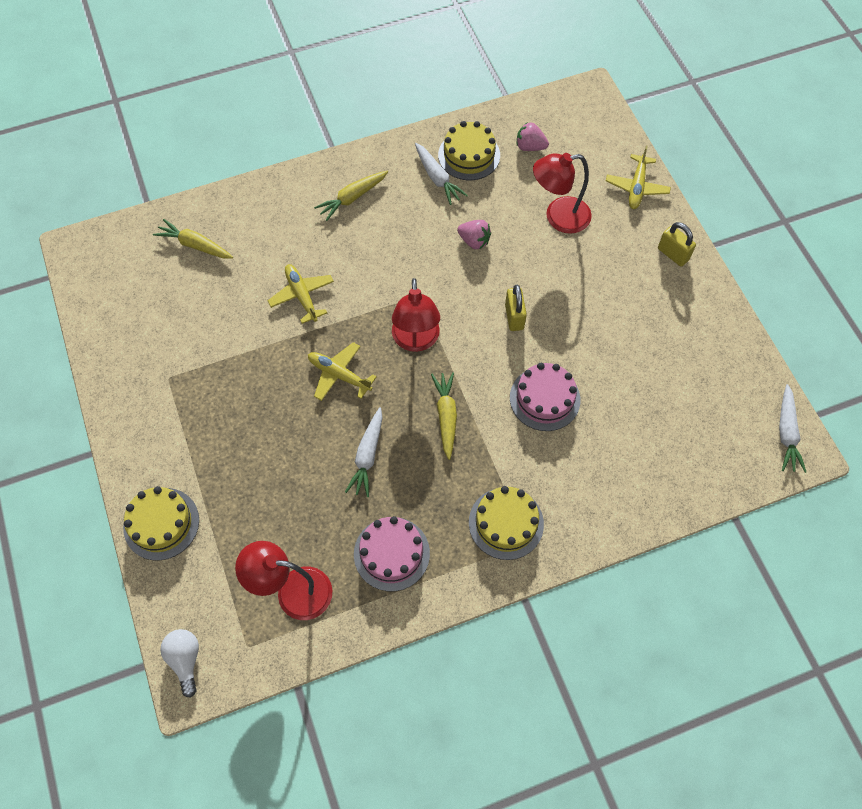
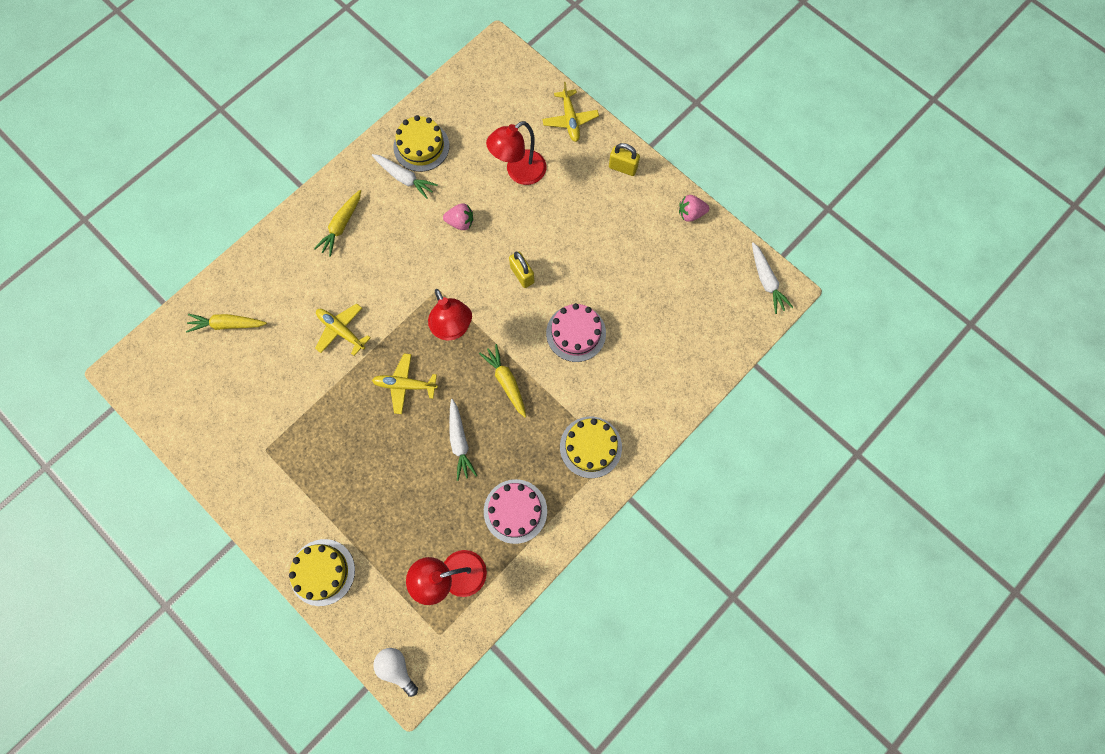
camera: 25 degrees left, 10 degrees up
(530, 147) = (468, 118): pink strawberry -> pink strawberry (690, 213)

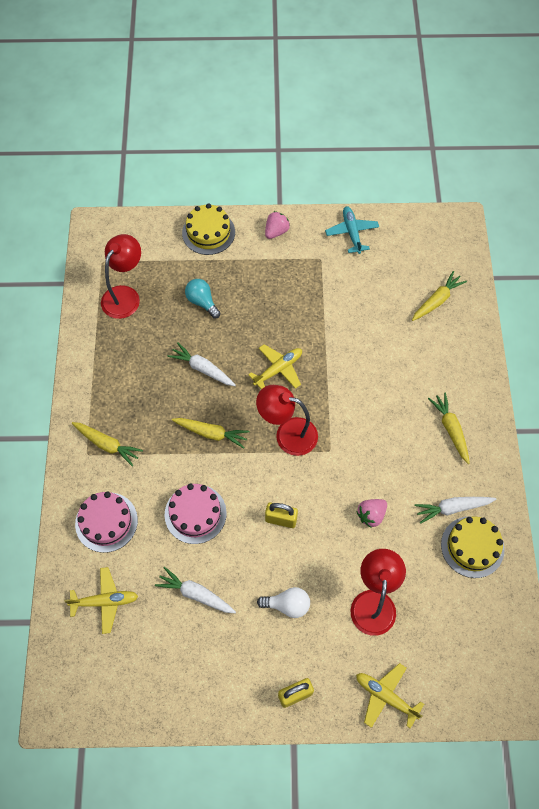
camera: 135 degrees right, 10 degrees down
(212, 449) = (351, 232): none -> turquoise plane
(341, 330) = (361, 363): yellow plane -> yellow plane (105, 601)
(397, 668) = (111, 227): white light bulb -> white light bulb (287, 605)
(399, 504) = (202, 302): none -> turquoise light bulb
(515, 511) = (121, 362): pink cake -> pink cake (106, 522)
(590, 447) = (107, 445): yellow cake -> yellow carrot
(690, 213) = (196, 708): pink strawberry -> pink strawberry (276, 231)
(766, 281) = (76, 706): white carrot -> white carrot (195, 594)

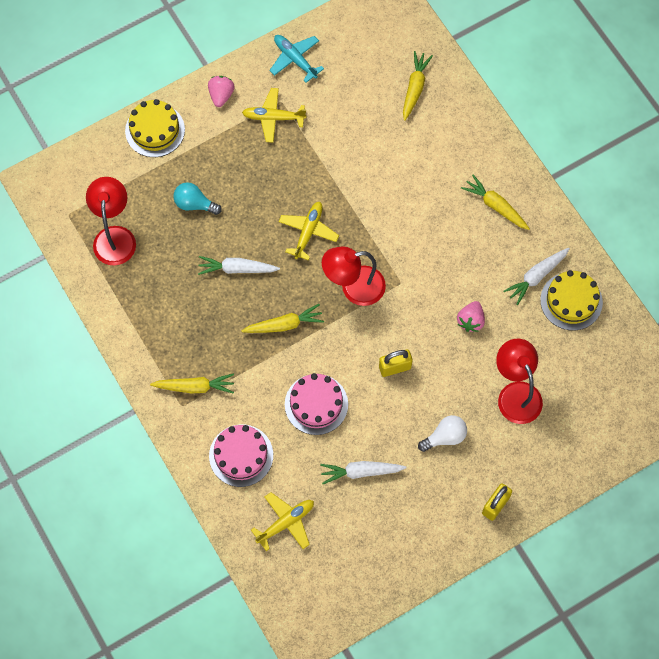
camera: 30 degrees left, 5 degrees up
(385, 696) = (569, 464): yellow plane -> yellow plane (273, 118)

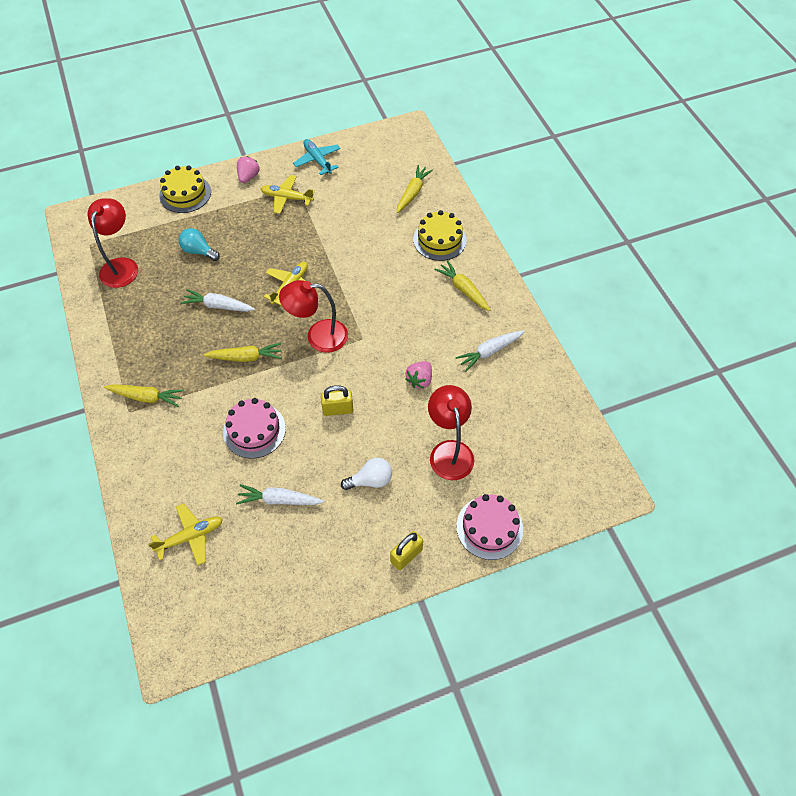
camera: 10 degrees right, 10 degrees down
(241, 455) = (168, 465): pink cake -> pink cake (489, 527)
(571, 301) = (519, 377): yellow cake -> yellow cake (439, 240)

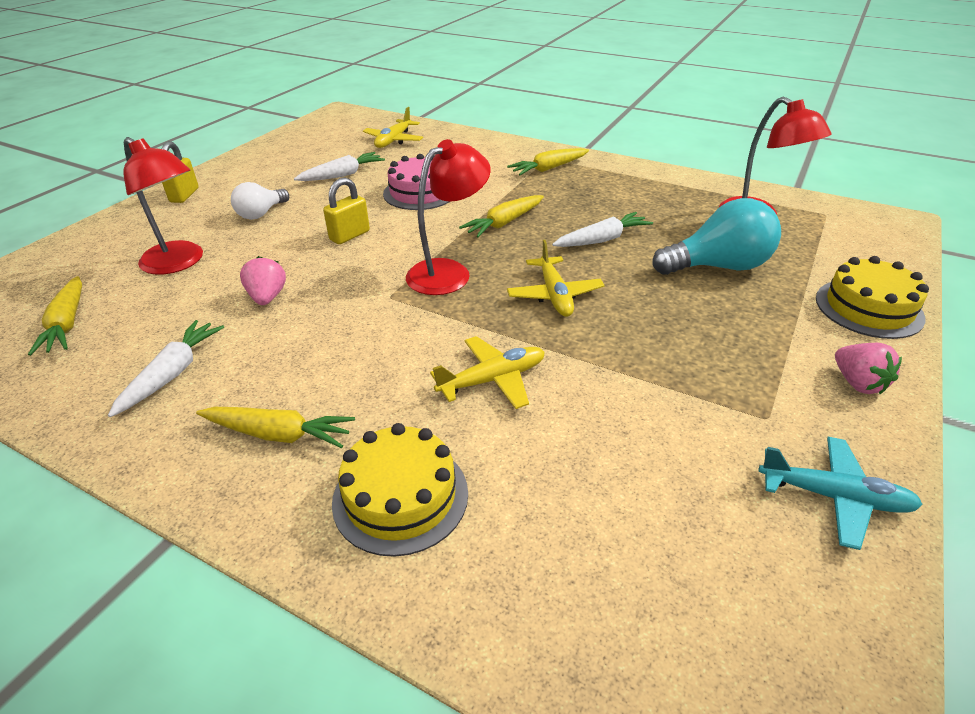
camera: 140 degrees right, 20 degrees down
(199, 251) = (718, 267): turquoise light bulb -> turquoise light bulb, size x1.67
(286, 198) = (749, 390): yellow plane -> yellow plane (493, 379)
(412, 193) = (564, 567): yellow carrot -> yellow carrot (67, 324)
(489, 527) = (95, 238): pink cake -> none

